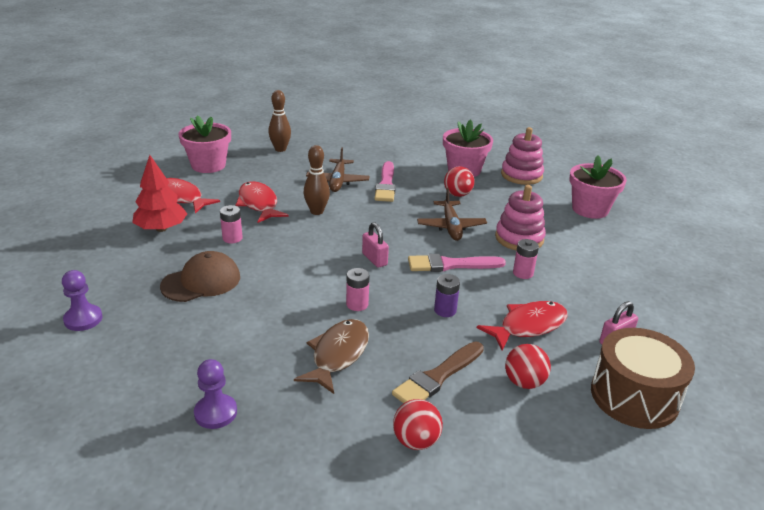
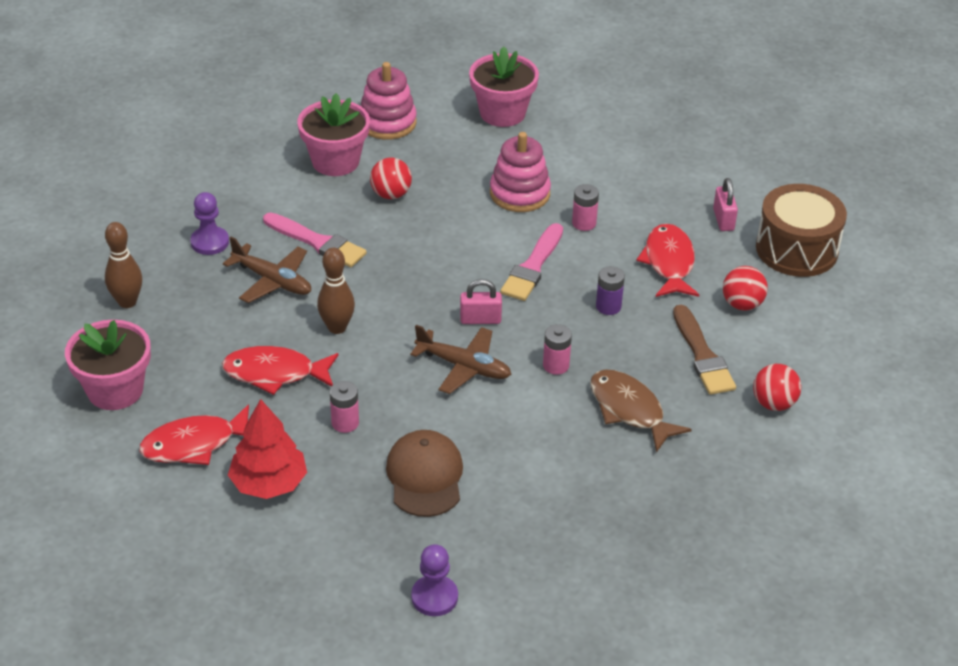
camera: 60 degrees left, 10 degrees up
(215, 413) = (662, 524): purple pawn -> purple pawn (210, 242)
(451, 227) = (458, 232): brown plane -> brown plane (464, 367)

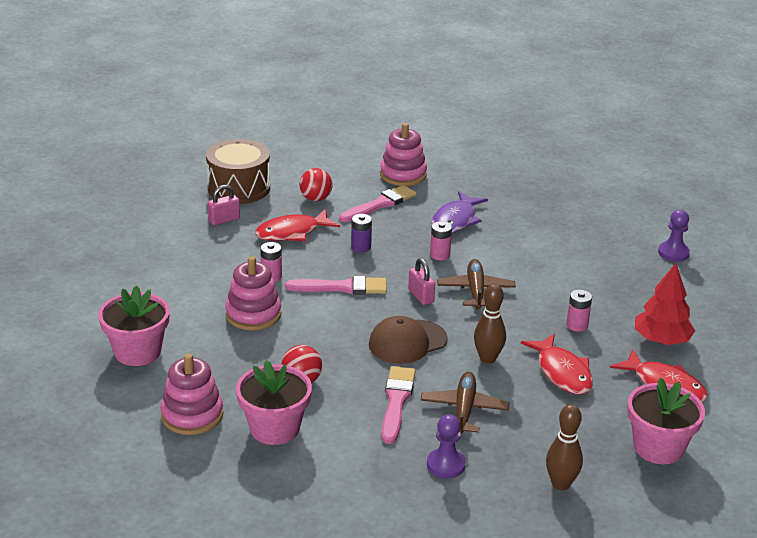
camera: 115 degrees left, 10 degrees down
(425, 476) = (589, 280): brown cap -> brown cap (407, 342)
(629, 410) = (455, 220): brown fish -> purple fish
(702, 355) = (380, 204): brown brush -> pink brush
(773, 403) = (403, 175): red ball -> pink stacking toy

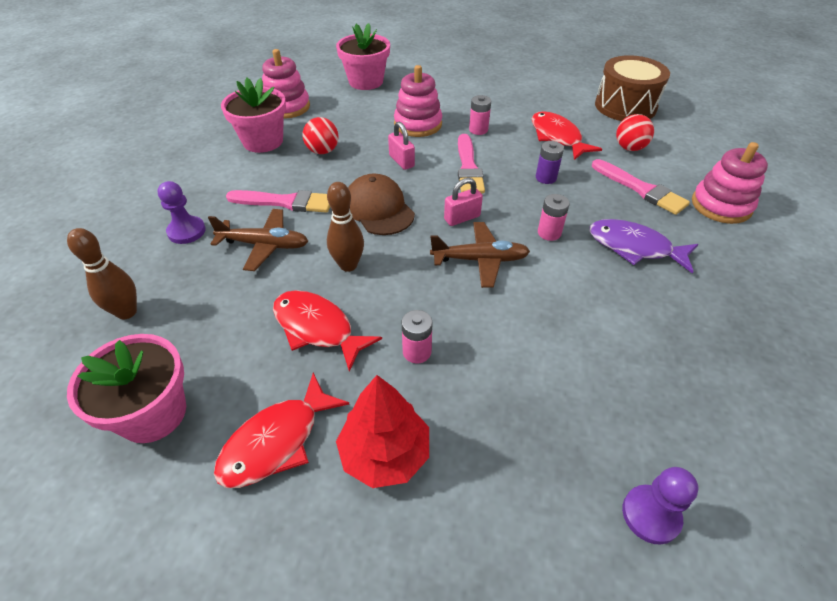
camera: 90 degrees right, 15 degrees up
(224, 220) = (564, 102): pink padlock -> pink padlock (401, 161)
(562, 372) = (317, 328): red fish -> red fish turned 60 degrees clockwise

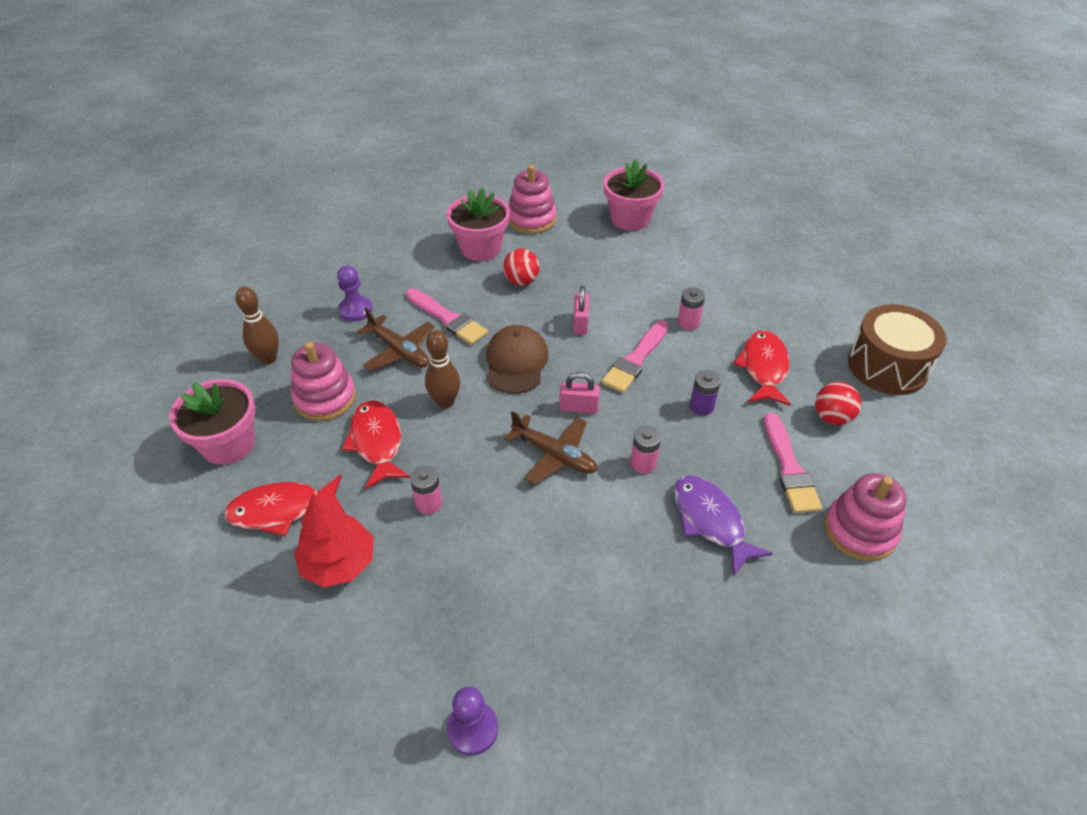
camera: 35 degrees right, 0 degrees up
(418, 124) = (634, 290): pink stacking toy -> pink stacking toy (325, 398)

